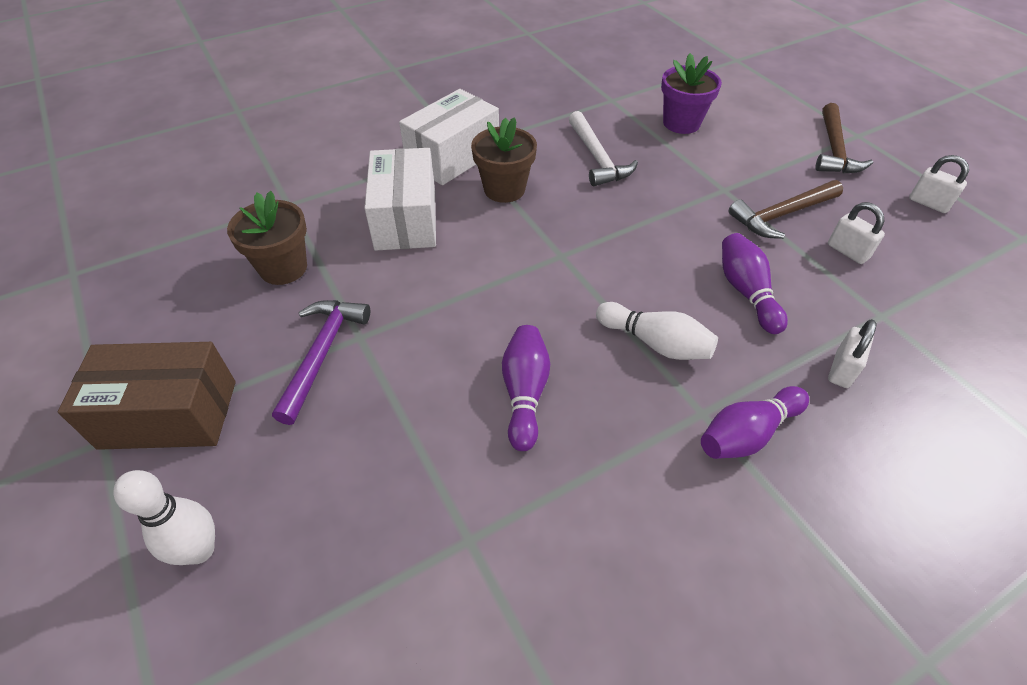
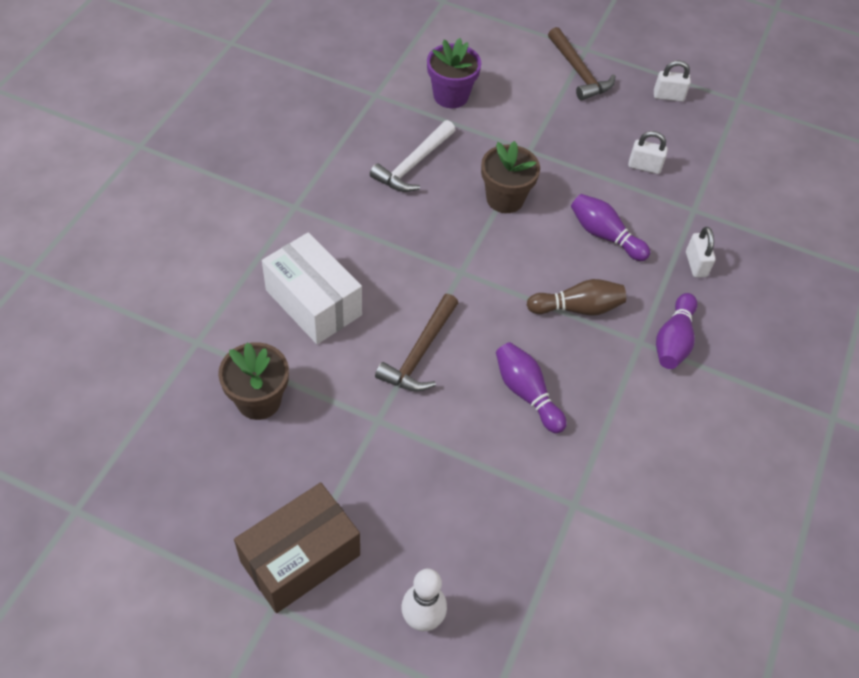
camera: 40 degrees left, 5 degrees up
(322, 354) = (364, 449): purple hammer -> none
(453, 156) = (294, 221): white box -> none
(504, 189) = (367, 233): brown flower pot -> brown flower pot (505, 199)
(597, 158) = (413, 164): white hammer -> white hammer turned 90 degrees clockwise
(655, 343) = (577, 308): white bowling pin -> brown bowling pin
(782, 215) = (583, 155): brown hammer -> brown hammer (420, 353)

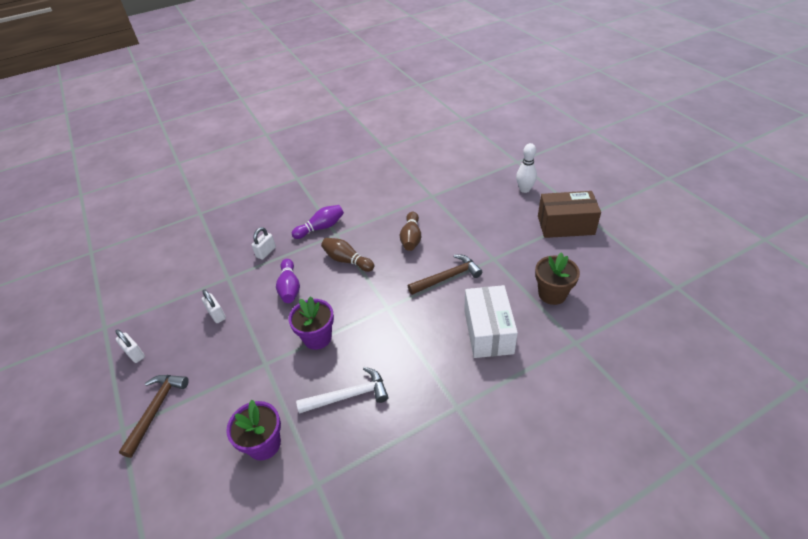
camera: 135 degrees left, 10 degrees down
(505, 199) = (317, 338): brown flower pot -> purple flower pot
(526, 393) = (411, 238): purple bowling pin -> brown bowling pin

